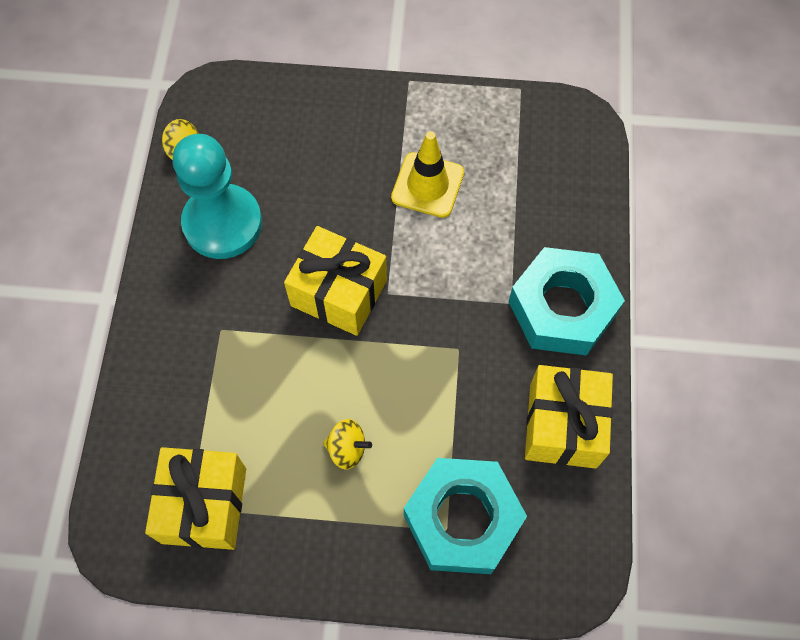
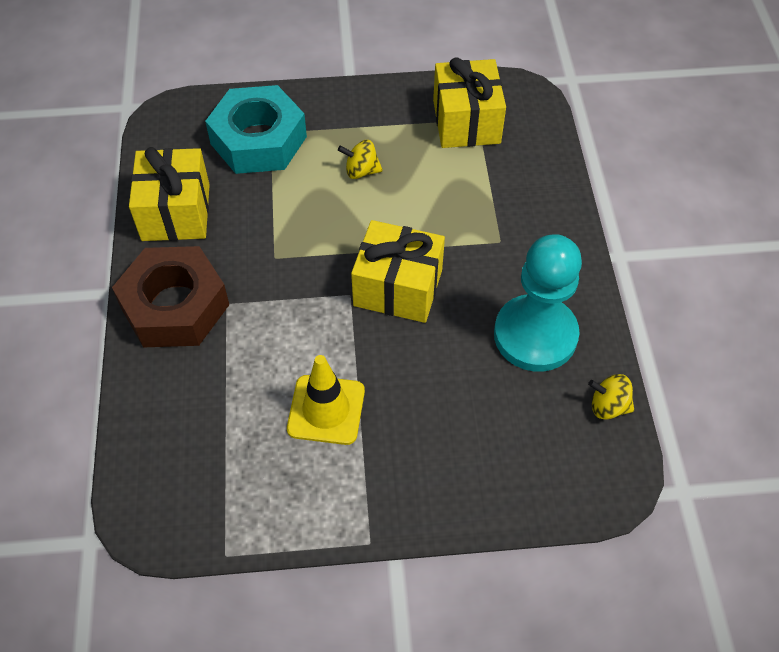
camera: 170 degrees right, 10 degrees down
(562, 308) = (175, 306): turquoise nut -> brown nut

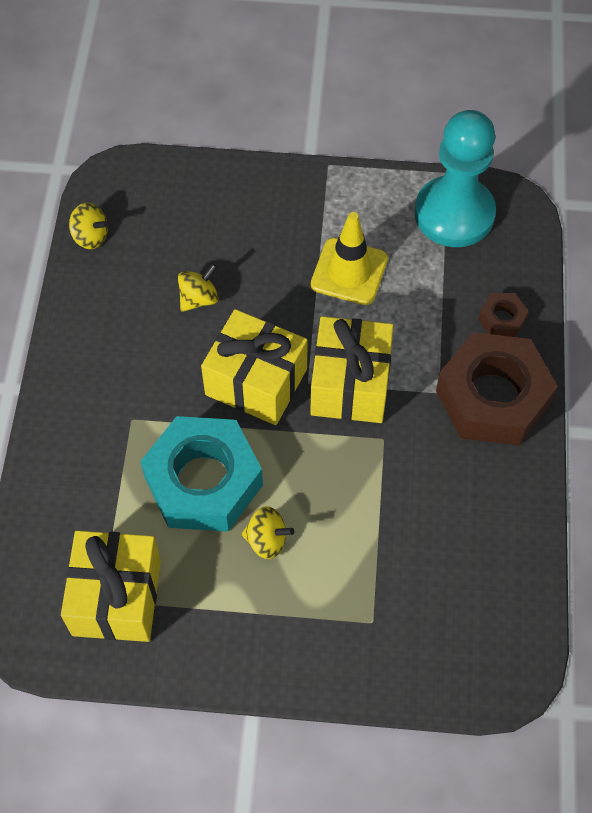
camera: 170 degrees left, 5 degrees up
(164, 383) = (502, 319): none -> brown nut
(176, 212) = (494, 516): yellow gift -> yellow gift (350, 384)
(258, 140) = (389, 611): turquoise nut -> turquoise nut (203, 481)
(474, 357) = (199, 298): none -> yellow spinning top
(535, 335) = (132, 311): turquoise pawn -> turquoise pawn (454, 214)

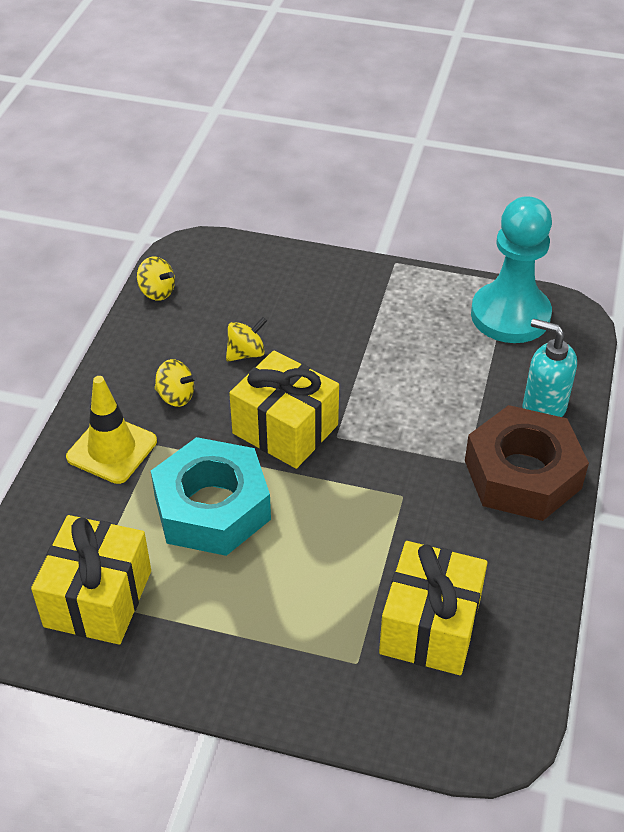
camera: 10 degrees right, 15 degrees down
(267, 540) = (263, 569): yellow spinning top -> yellow spinning top (176, 396)
(349, 272) = (397, 349): yellow traffic cone -> yellow traffic cone (112, 449)
(350, 384) = (378, 444): yellow gift -> yellow gift (430, 626)
(502, 319) = (543, 408): brown nut -> turquoise soap dispenser

